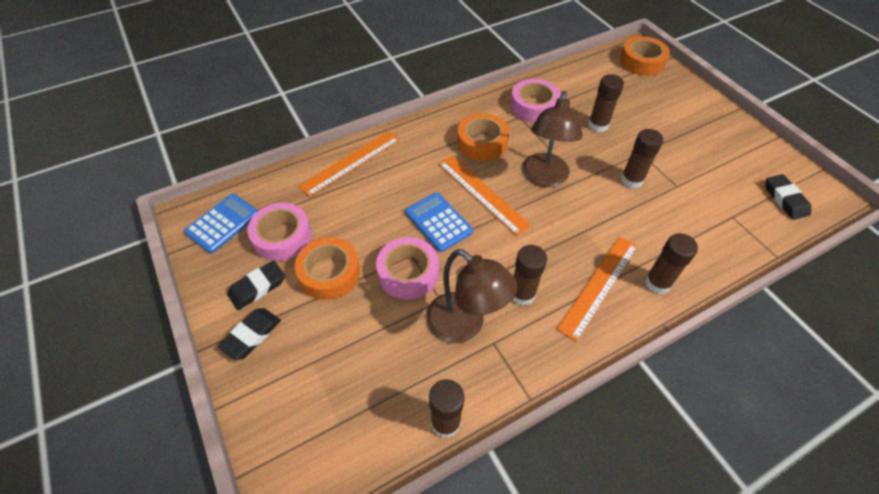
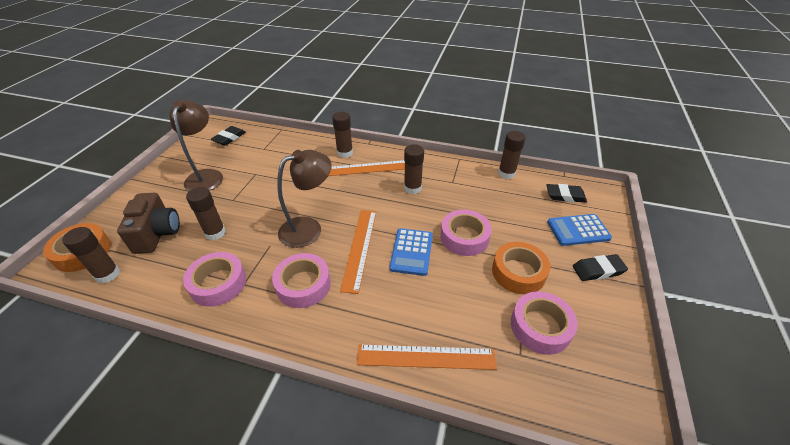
camera: 135 degrees left, 10 degrees down
(223, 223) = (594, 384): blue calculator -> blue calculator (578, 230)
(257, 287) = (581, 299): black eraser -> black eraser (565, 196)
(464, 325) = (459, 195): brown lamp -> brown lamp (206, 176)
(482, 142) = (303, 285): orange tape -> pink tape
(629, 98) = (157, 234): none -> brown camera
(631, 180) = (268, 191): brown glue stick -> brown glue stick (108, 274)

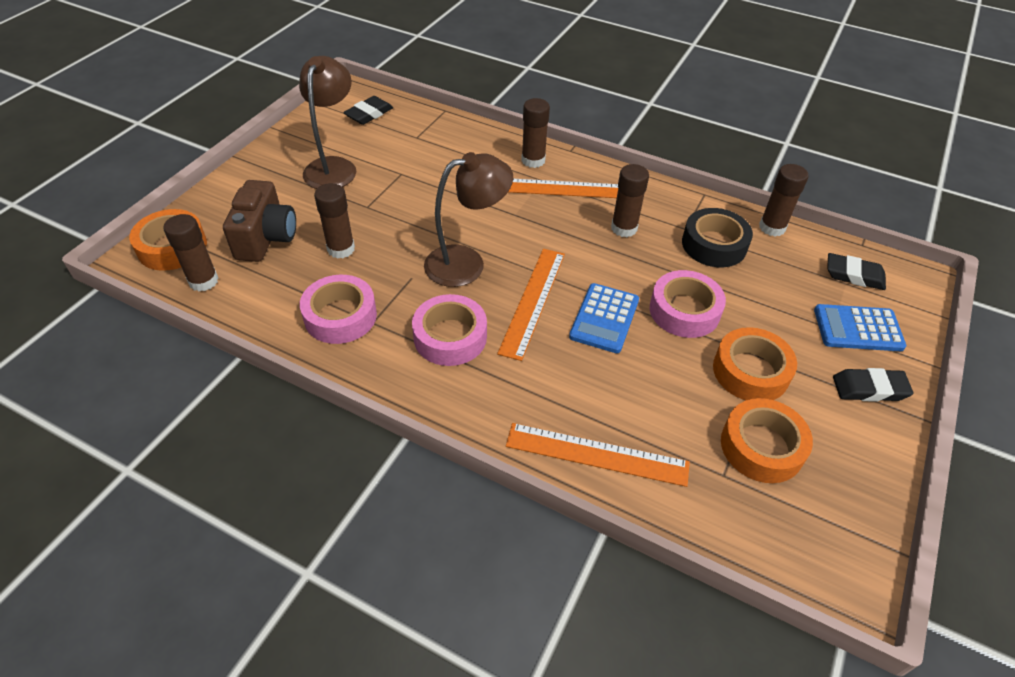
camera: 10 degrees right, 5 degrees up
(473, 190) = (714, 245): none -> black tape
(540, 327) = (761, 447): pink tape -> orange tape

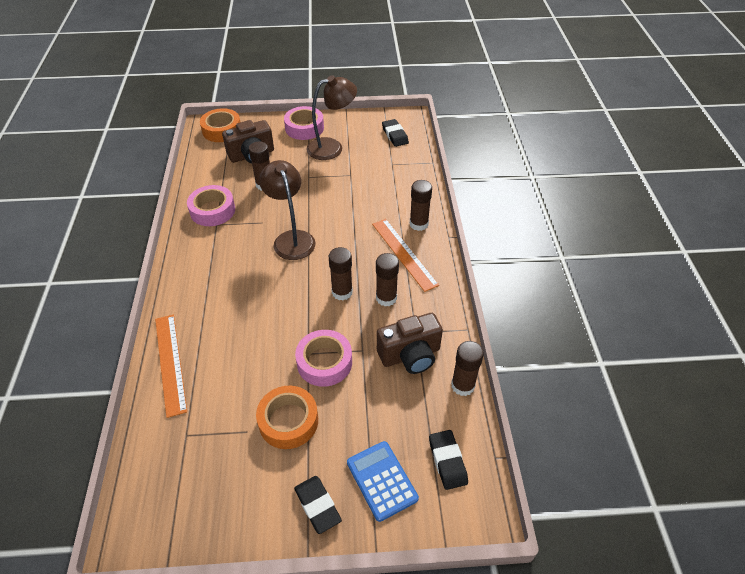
camera: 60 degrees right, 0 degrees up
(203, 281) = (205, 152): brown glue stick -> brown glue stick (342, 292)
(369, 114) = (395, 135): black eraser -> black eraser turned 60 degrees clockwise
(450, 337) = (225, 260): pink tape -> pink tape (304, 128)
(467, 263) = (291, 239): brown lamp -> brown lamp turned 150 degrees counterclockwise
(533, 301) = (279, 282): orange ruler -> none
(604, 318) = (287, 322): blue calculator -> none
(714, 245) = (410, 355): black tape -> brown camera
(761, 447) = (221, 449): orange tape -> none

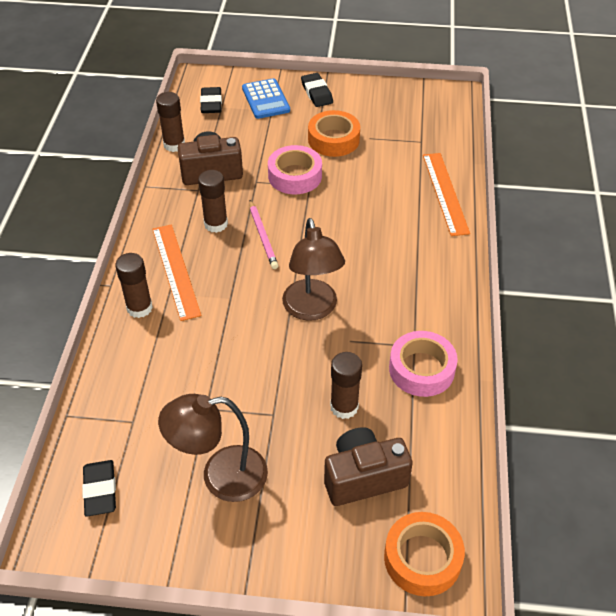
camera: 170 degrees left, 0 degrees up
(304, 128) = (261, 539): pink tape -> none
(342, 292) = (262, 236): brown glue stick -> pink pencil

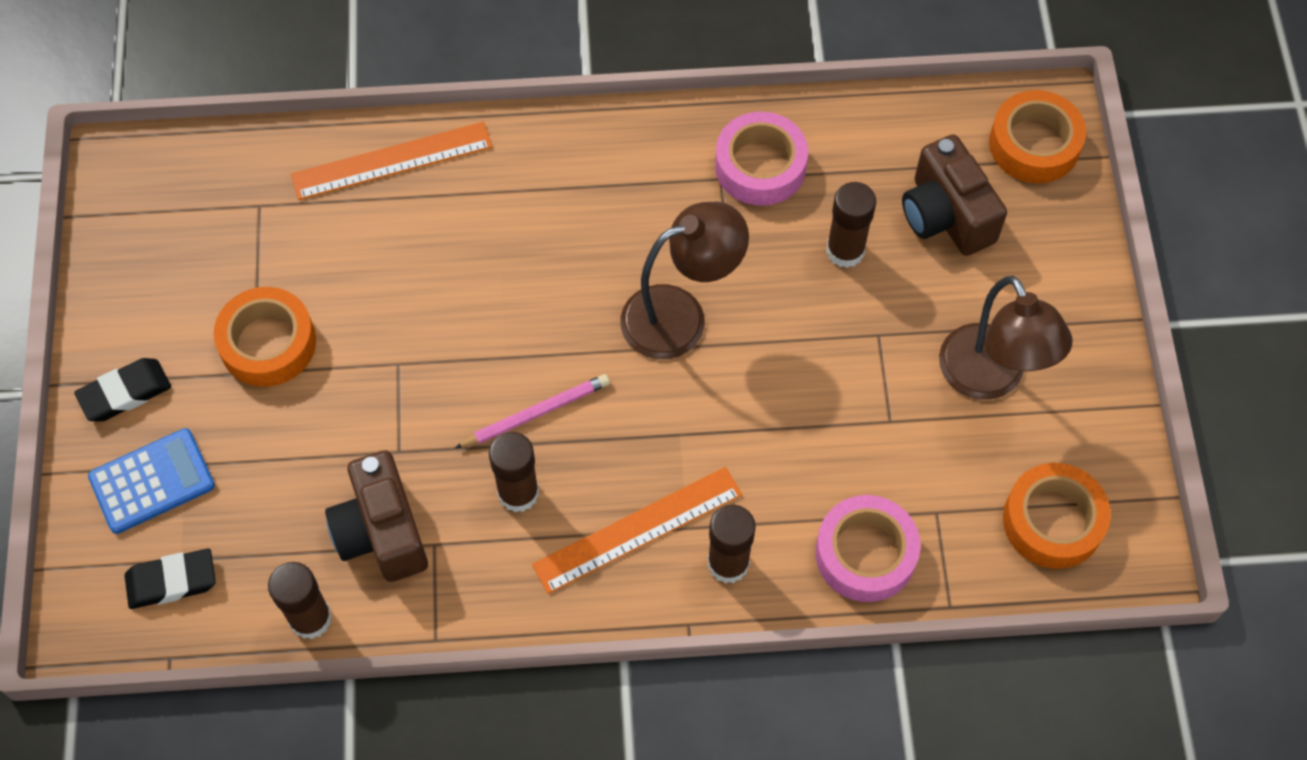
camera: 100 degrees left, 15 degrees up
(100, 490) = (1053, 521): black eraser -> orange tape
(295, 176) = (377, 390): pink tape -> pink tape (865, 554)

